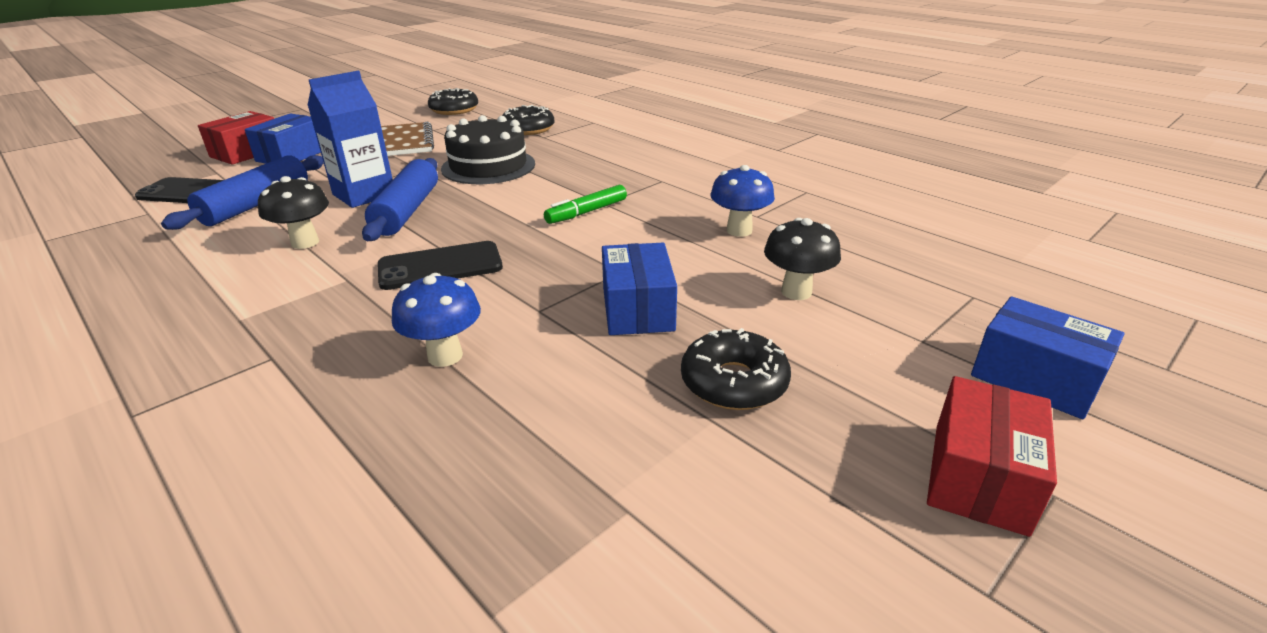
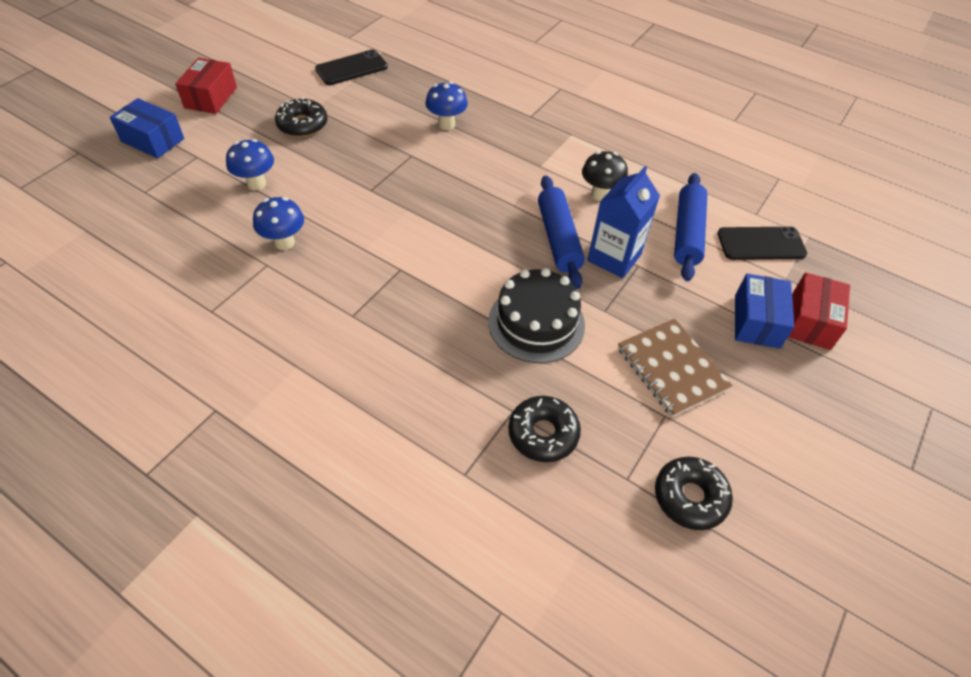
camera: 165 degrees right, 20 degrees up
(440, 266) = (489, 182): black phone -> black phone (351, 68)
(587, 212) = (410, 253): green marker -> none
(637, 309) = (354, 161): blue box -> none
(796, 292) = (256, 184): black mushroom -> blue mushroom

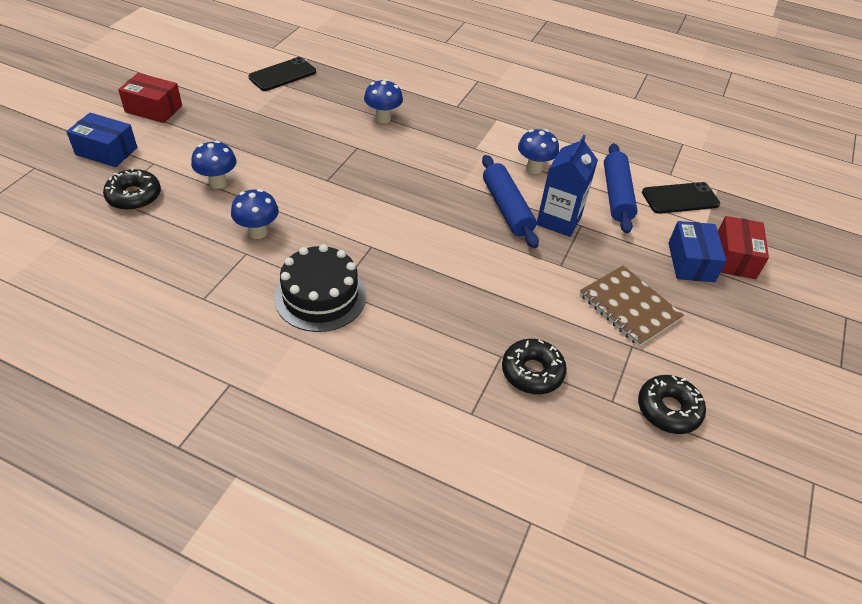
camera: 10 degrees left, 5 degrees down
(211, 97) = (153, 109): red box -> red box turned 75 degrees counterclockwise
(302, 125) = (248, 127): black donut -> black donut (134, 196)
(536, 323) = (504, 281): black cake -> black cake (320, 296)
(600, 194) = (534, 168): black mushroom -> blue mushroom

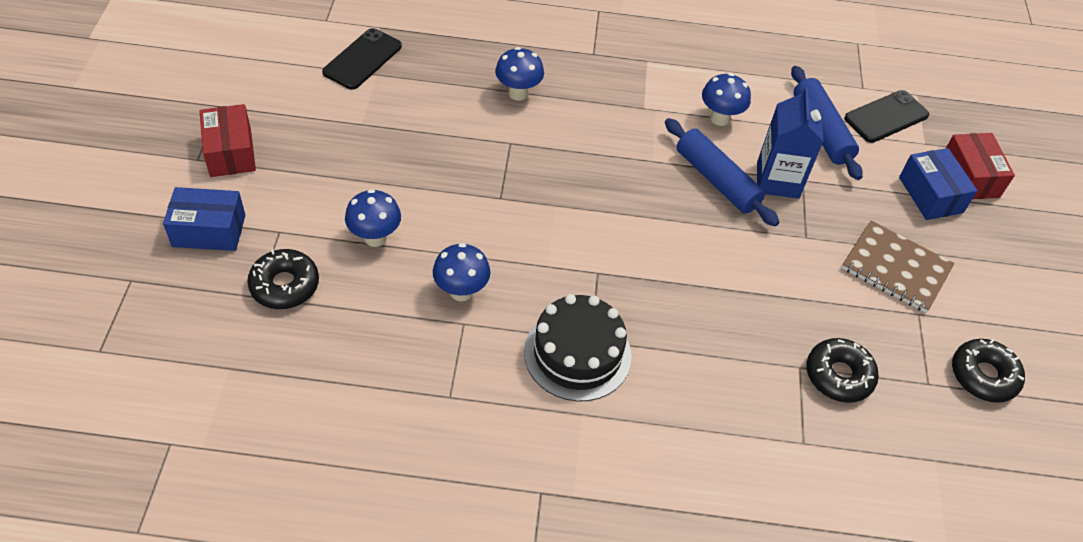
camera: 20 degrees left, 5 degrees up
(153, 109) = (230, 152): red box -> red box turned 75 degrees clockwise

